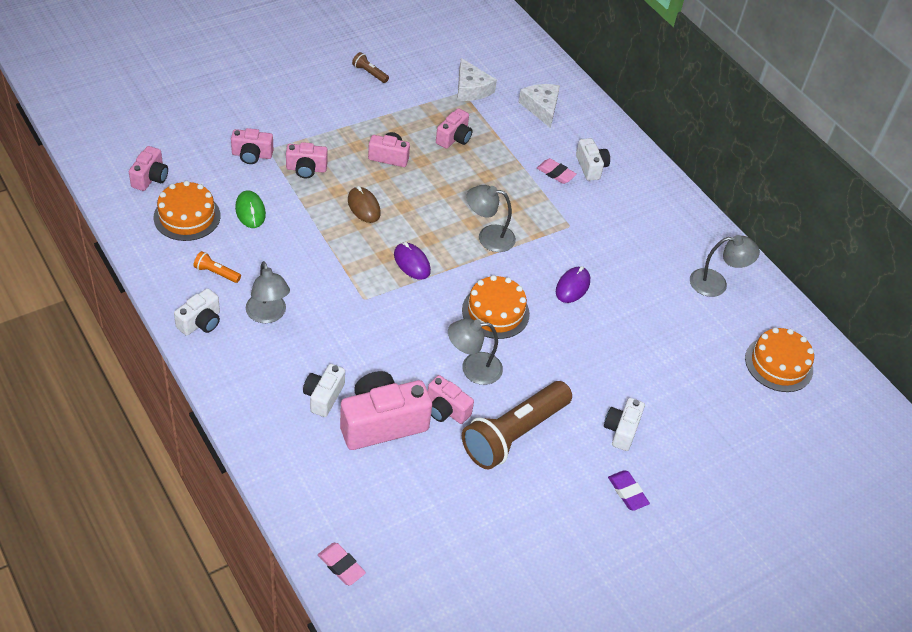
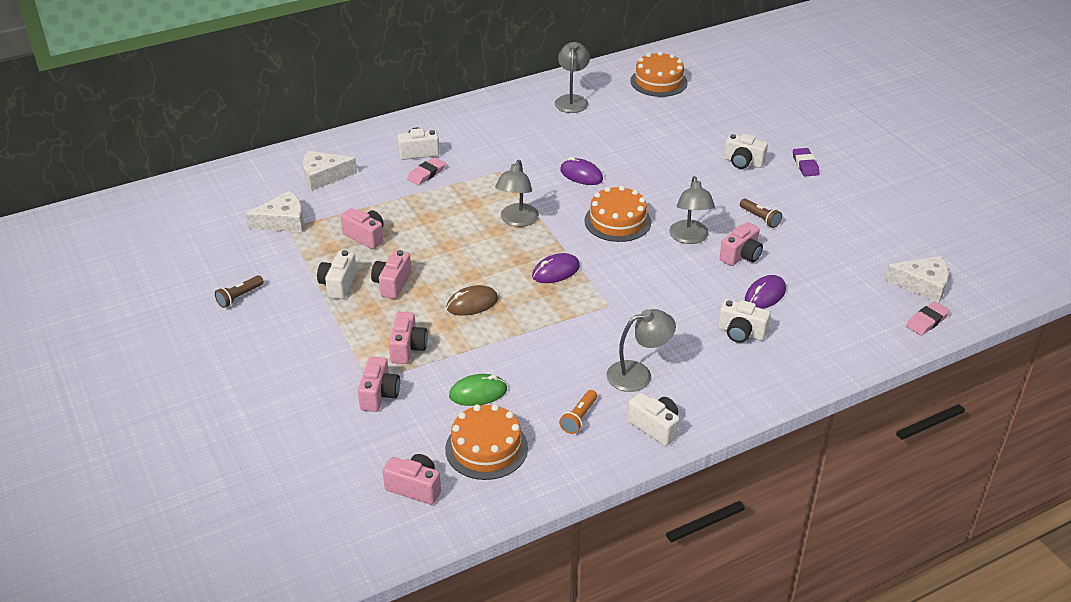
camera: 80 degrees left, 10 degrees down
(382, 423) = (765, 295): pink camera -> purple mouse
(387, 126) = (338, 284): none -> white camera
(404, 574) = (922, 285): none -> white cheese
(514, 434) = (760, 218): brown flashlight -> brown flashlight, size x0.41
(627, 492) = (805, 165): purple eraser -> purple eraser turned 75 degrees counterclockwise

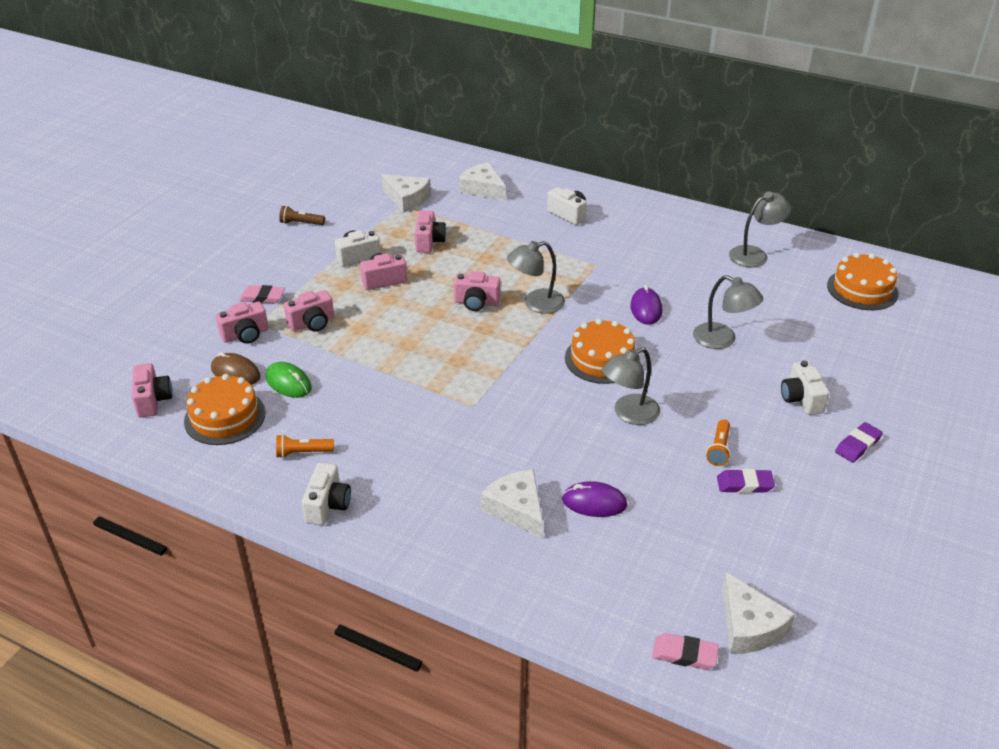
camera: 55 degrees right, 0 degrees up
(426, 174) = (544, 231): pink eraser -> pink eraser (262, 297)
(472, 304) = (398, 330): brown mouse -> brown mouse (236, 373)
(556, 271) = (488, 355): purple mouse -> none
(638, 374) = (392, 464): grey lamp -> grey lamp (722, 340)
(741, 255) = (640, 460): pink camera -> pink camera (476, 302)
(741, 333) = (516, 509): white camera -> white cheese
(760, 218) = (719, 449): brown flashlight -> orange flashlight
(802, 225) = (744, 484): none -> purple eraser

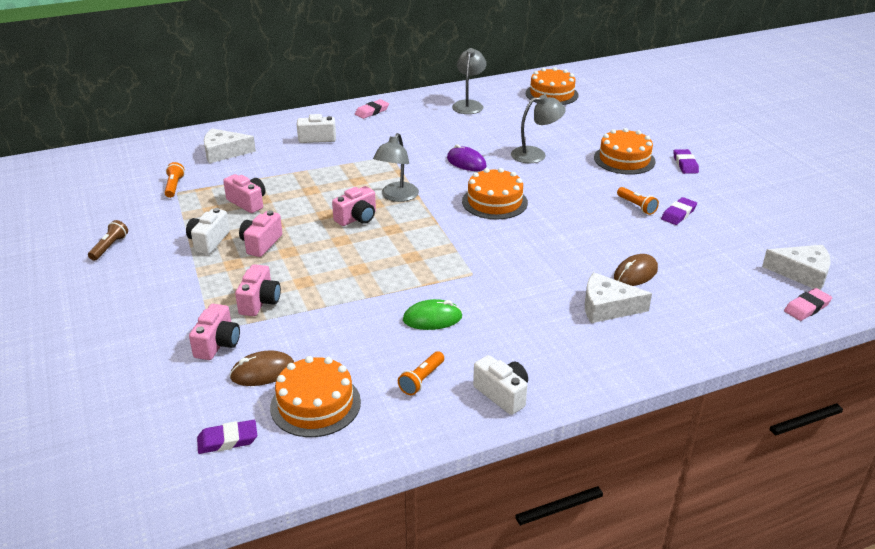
camera: 50 degrees left, 5 degrees down
(153, 400) = (227, 440): pink camera -> purple eraser
(262, 297) = (179, 312): pink eraser -> pink eraser (372, 111)
(288, 383) = (320, 348): green mouse -> green mouse (432, 319)
(301, 223) = (109, 247): brown flashlight -> brown flashlight turned 150 degrees clockwise
(407, 199) = (174, 186): white cheese -> orange flashlight
(594, 502) = (635, 274): purple mouse -> brown mouse
(629, 414) = (564, 219): grey lamp -> none
(801, 399) = (624, 159): white camera -> orange cake

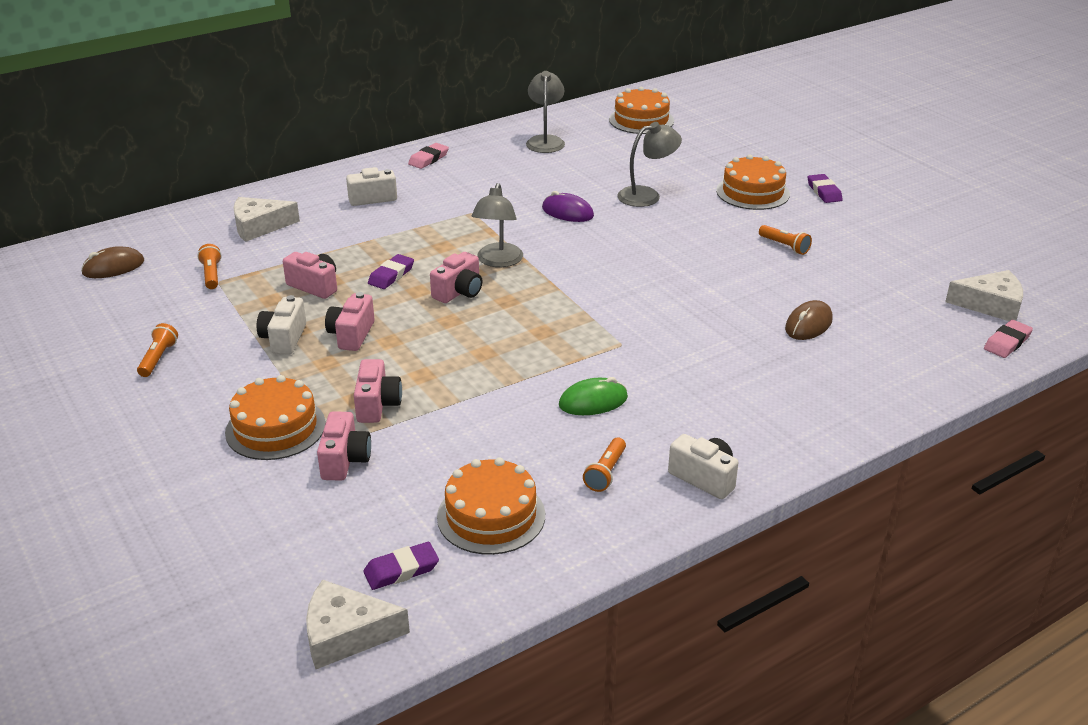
camera: 10 degrees left, 0 degrees up
(109, 247) = (158, 358): brown flashlight -> orange flashlight
(263, 372) = (413, 486): brown mouse -> brown mouse (113, 267)
(494, 202) = (618, 256): orange cake -> orange cake (275, 428)
(607, 307) = (789, 366): white cheese -> white cheese (346, 634)
(678, 214) = (835, 251): purple eraser -> purple eraser (391, 275)

